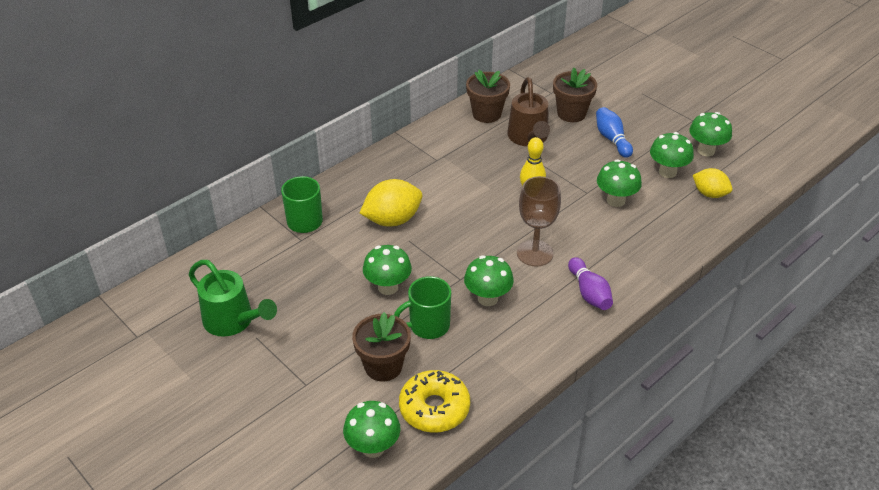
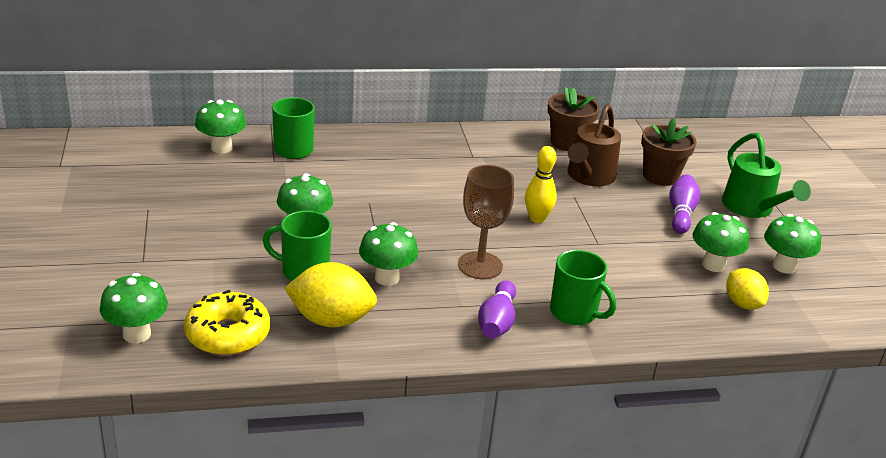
camera: 30 degrees right, 10 degrees down
(234, 321) = (144, 190): green watering can -> green watering can (752, 209)
(383, 366) = (224, 281): brown flower pot -> none
(392, 220) = (373, 181): yellow lemon -> yellow lemon (331, 320)
(612, 139) = (681, 213): blue bowling pin -> purple bowling pin
(615, 200) = (622, 262): green mushroom -> green mushroom (221, 148)
(626, 257) = (574, 313): none -> green mug

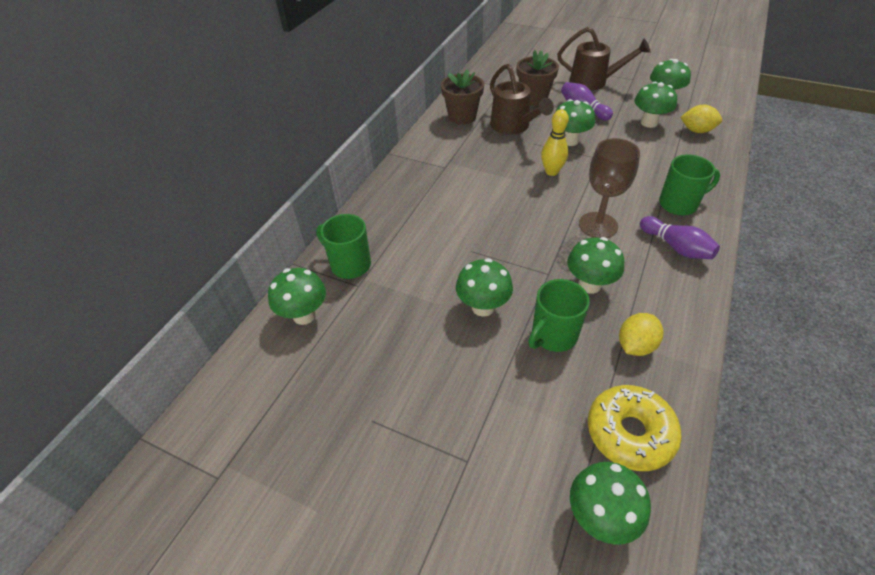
camera: 50 degrees left, 15 degrees up
(331, 320) = (635, 345): yellow lemon -> yellow lemon, size x0.64
(606, 218) = (570, 141): none -> green mushroom
(752, 209) = (594, 82): green watering can -> brown watering can

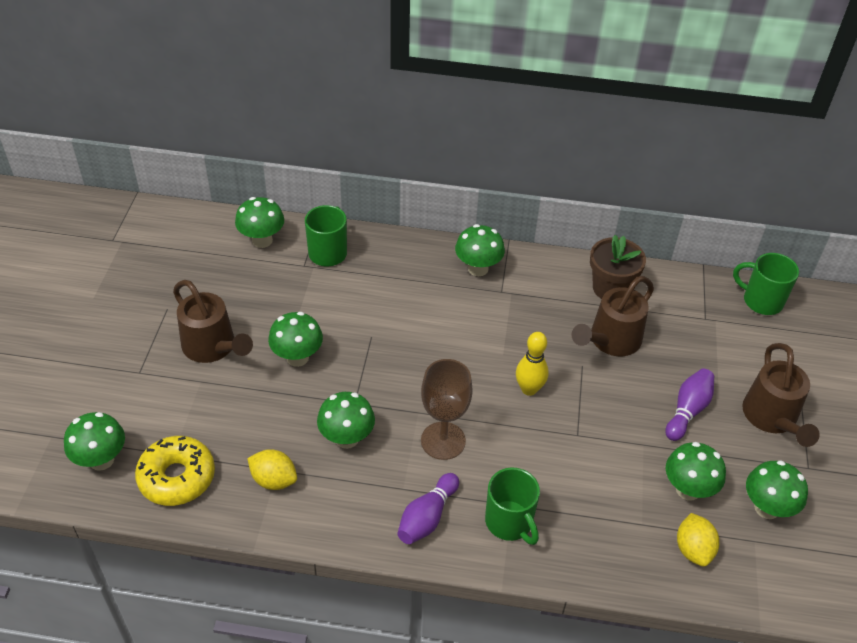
camera: 70 degrees right, 0 degrees up
(449, 378) = (213, 348): none -> brown watering can
(533, 98) = (690, 353): brown flower pot -> none
(553, 335) = (273, 414): green mug -> green mug (761, 301)
(570, 141) = (603, 402): green mushroom -> green mushroom (478, 268)

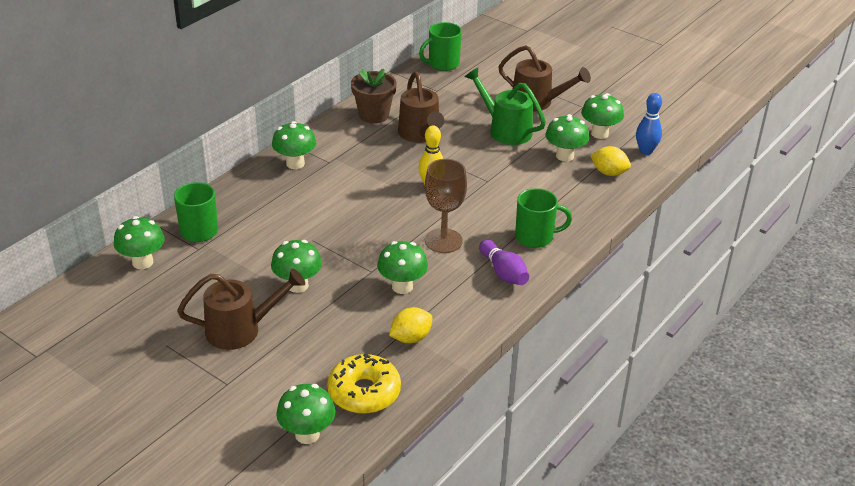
camera: 60 degrees left, 10 degrees down
(687, 410) = (505, 130): purple bowling pin -> green watering can
(775, 573) = (645, 151): none -> blue bowling pin

